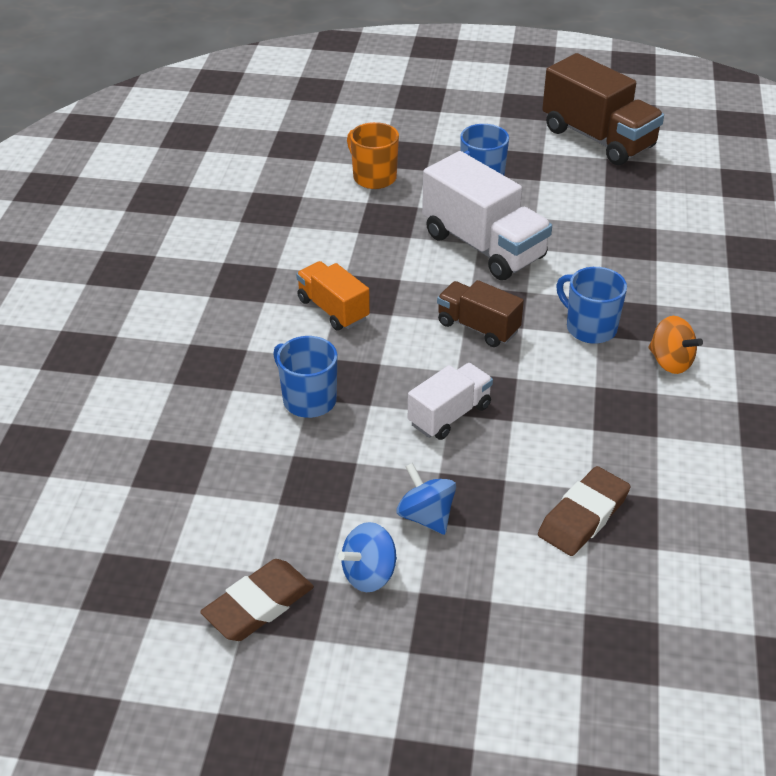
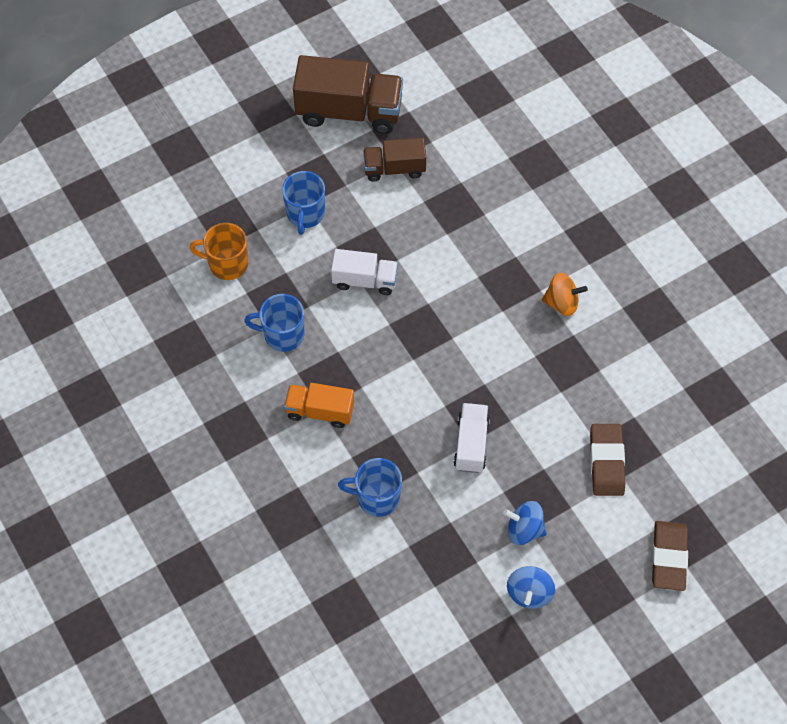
camera: 40 degrees left, 20 degrees up
(258, 605) = (490, 660): brown eraser -> brown eraser (669, 557)
(478, 327) = (425, 358): brown truck -> brown truck (394, 168)
(483, 246) = (365, 280): white truck -> white truck, size x0.58
(589, 328) = (492, 308): blue mug -> blue mug (282, 334)

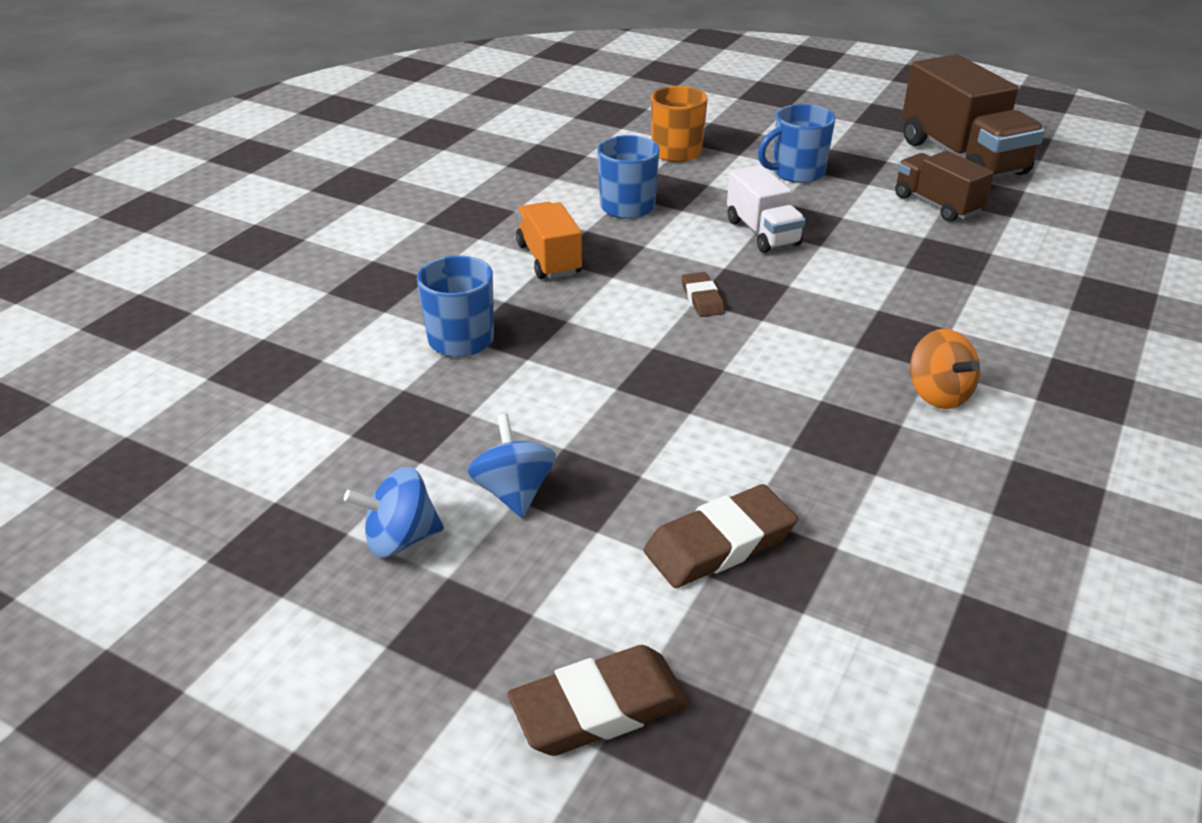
camera: 60 degrees right, 25 degrees down
(414, 355) = (702, 299): none -> brown eraser
(471, 444) = (615, 389): white truck -> none

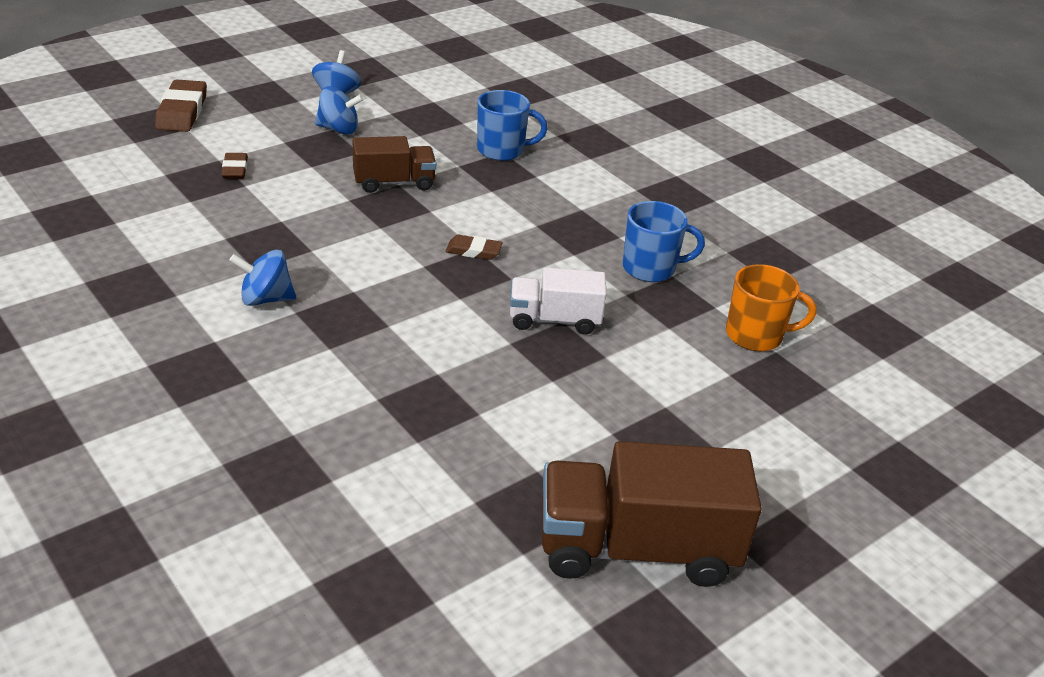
camera: 110 degrees right, 0 degrees up
(549, 259) = (582, 207): orange truck -> none
(719, 543) = (235, 169): brown eraser -> brown eraser, size x0.58
(796, 173) = (665, 393): blue mug -> none
(937, 205) = (535, 458): brown truck -> brown truck (394, 183)
(938, 394) = (265, 299): orange spinning top -> blue spinning top

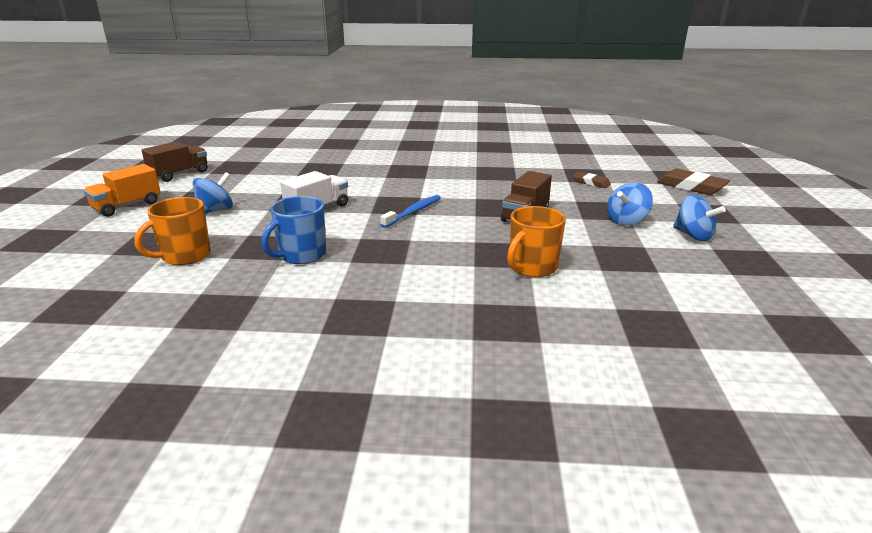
camera: 135 degrees right, 10 degrees down
(265, 299) = (447, 162): blue spinning top -> blue spinning top (215, 210)
(473, 251) = (413, 212): brown eraser -> blue toothbrush
(502, 150) = (532, 267): blue mug -> orange mug
(636, 548) = (179, 174): brown truck -> brown truck, size x0.58
(769, 490) = (127, 206): none -> orange truck

